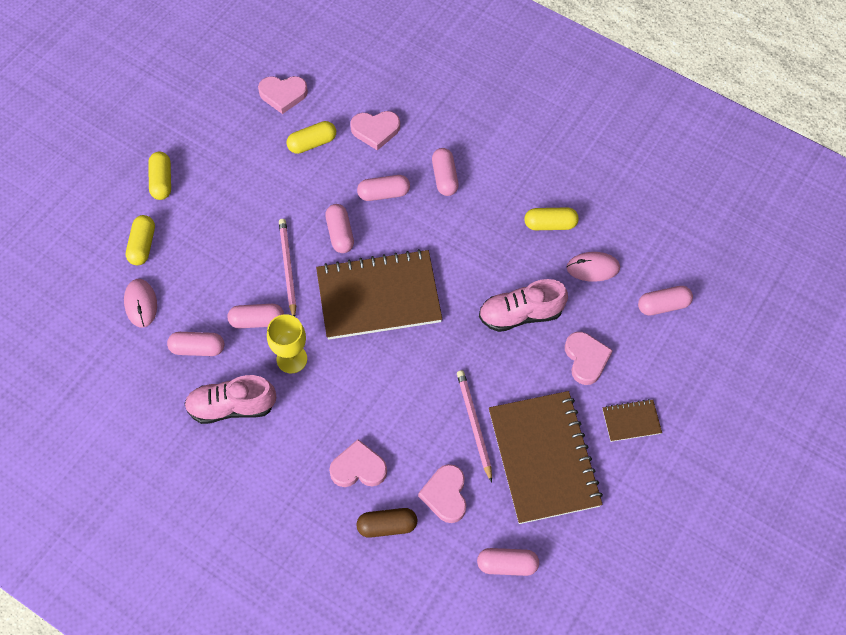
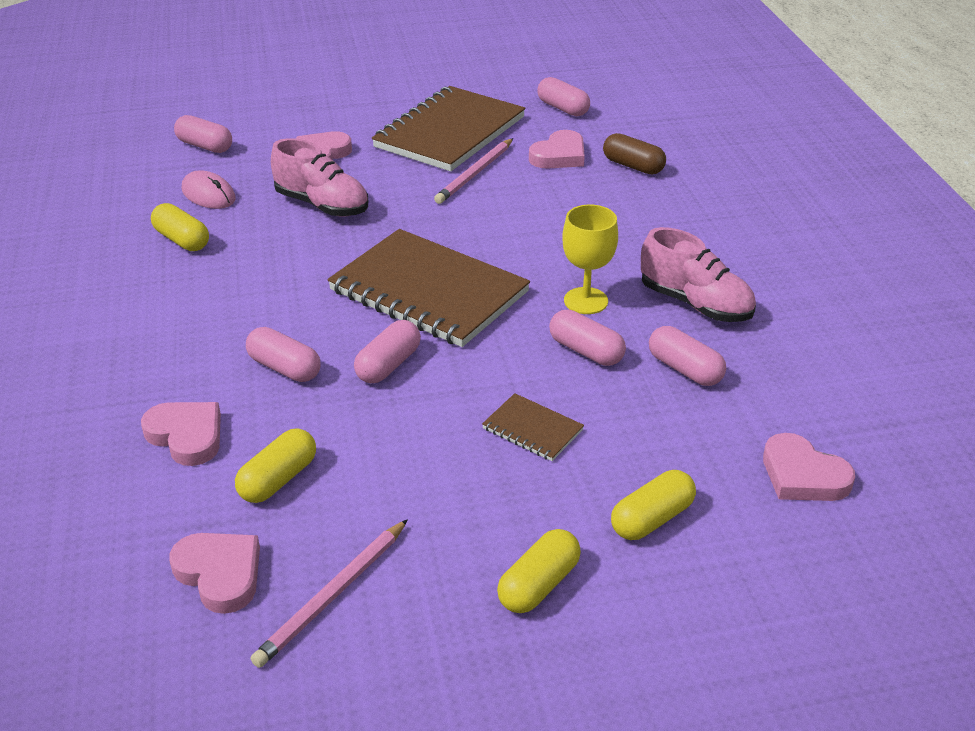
camera: 135 degrees left, 25 degrees down
(141, 304) = (717, 454): pink mouse -> none
(287, 268) = (490, 373): pink pencil -> pink pencil (333, 595)
(312, 143) = (278, 479): yellow capsule -> yellow capsule turned 75 degrees counterclockwise
(358, 468) = (615, 204): pink heart -> pink heart (803, 475)
(445, 177) = (200, 338): pink capsule -> none
(631, 421) = (351, 114): brown notebook -> brown notebook (532, 429)

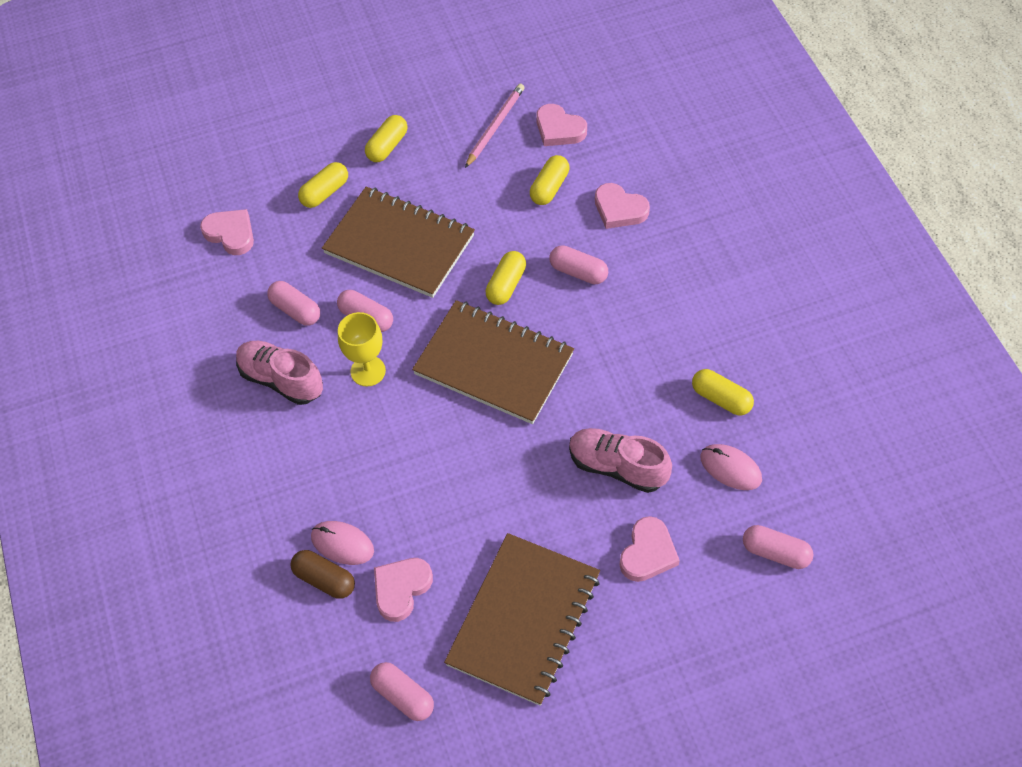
camera: 175 degrees right, 20 degrees up
(388, 365) = (506, 285): pink capsule -> yellow capsule
(475, 174) = (483, 541): pink pencil -> none
(532, 429) = (399, 244): brown notebook -> brown notebook, size x2.30
(616, 184) = (342, 544): none -> pink mouse

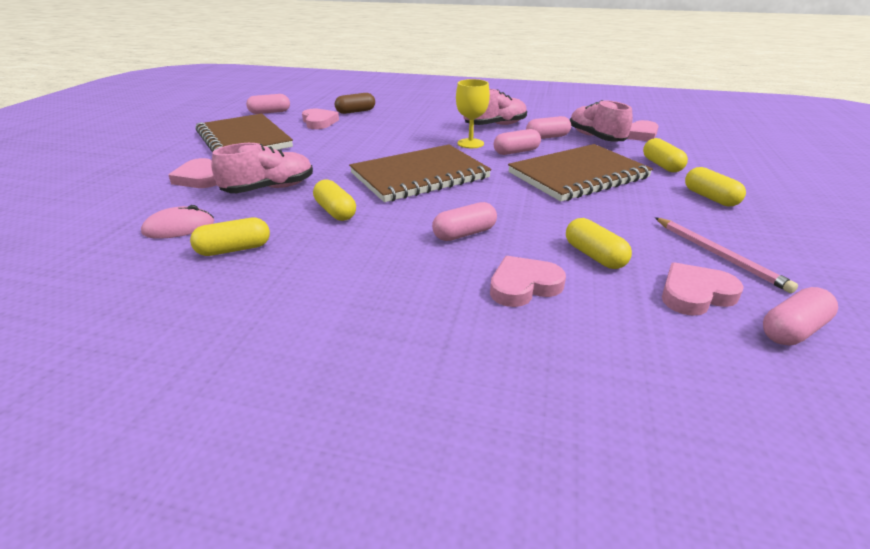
camera: 120 degrees right, 25 degrees down
(267, 266) = (596, 137): none -> pink shoe
(342, 544) = (367, 117): pink mouse -> none
(506, 285) = (489, 200): yellow capsule -> yellow capsule (335, 211)
(775, 552) = (94, 218): pink capsule -> pink capsule (792, 330)

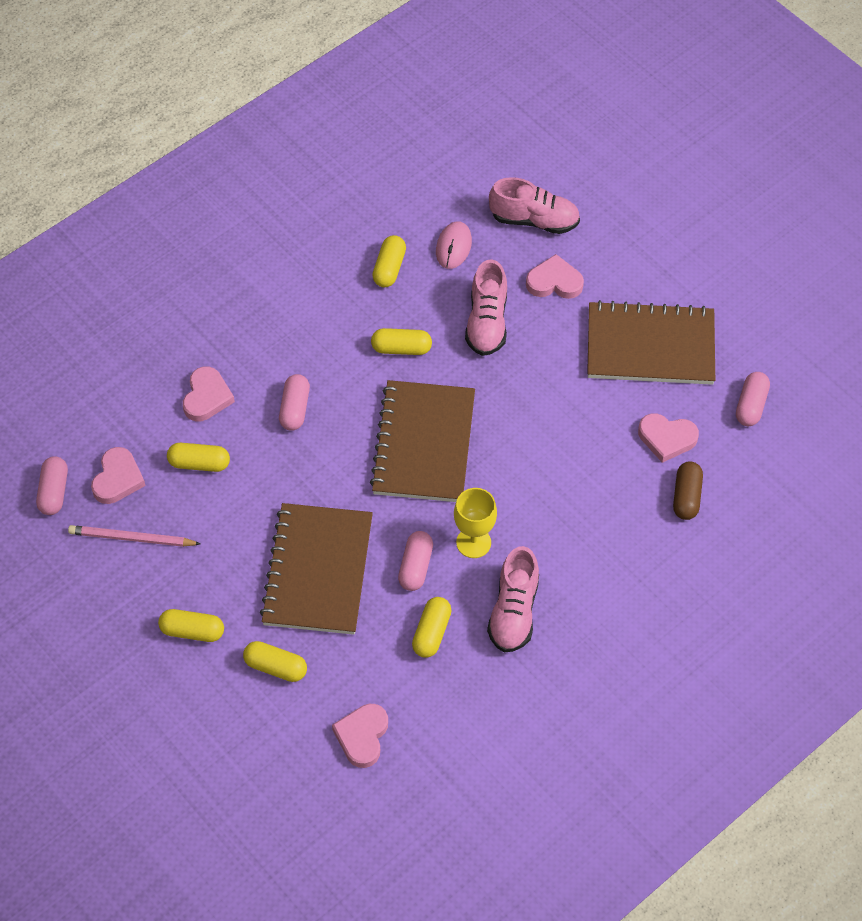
camera: 125 degrees right, 25 degrees up
(547, 137) = (431, 633): pink capsule -> yellow capsule
(596, 137) = (390, 681): pink shoe -> pink shoe (534, 220)

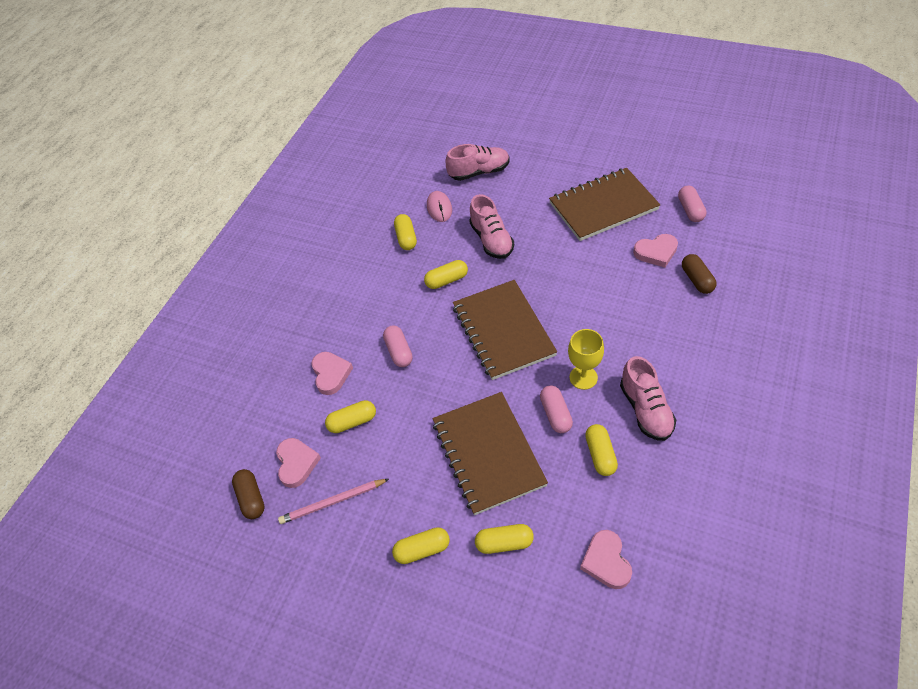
camera: 20 degrees left, 5 degrees down
(54, 492) = (251, 498): pink capsule -> brown capsule
(554, 282) = (517, 199): pink heart -> none

